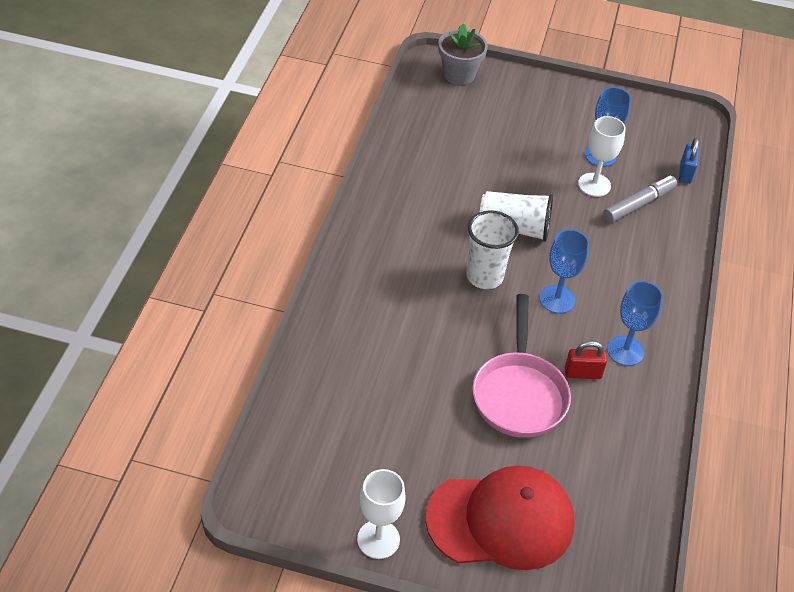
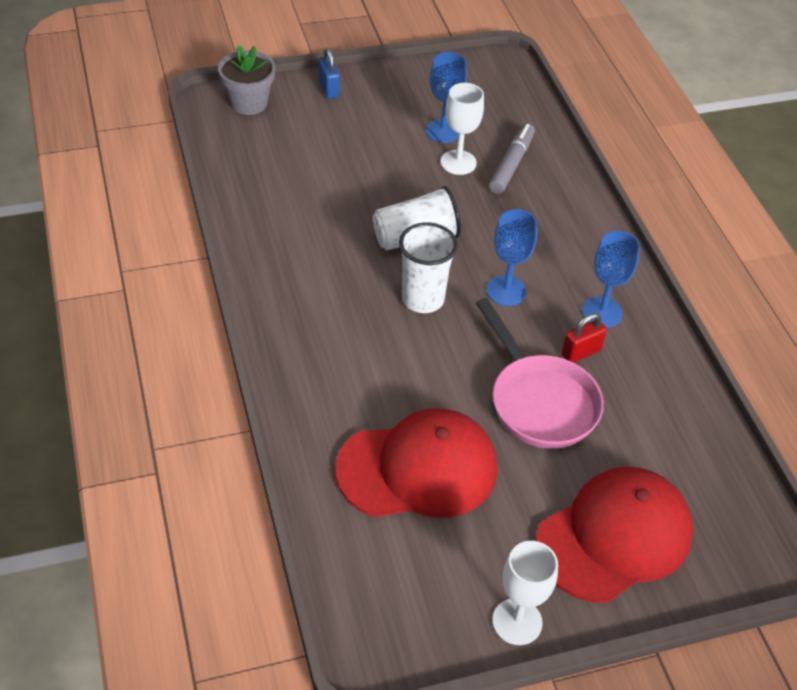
camera: 30 degrees left, 0 degrees up
(387, 396) = (418, 469): none -> red cap
(685, 173) = (530, 117): blue padlock -> blue padlock (329, 88)

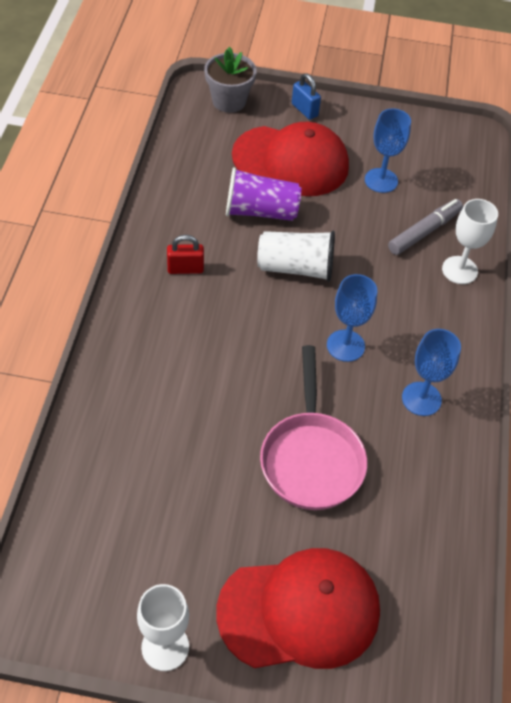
camera: 25 degrees right, 5 degrees up
(329, 88) = (304, 110): blue padlock -> blue padlock turned 45 degrees counterclockwise
(348, 197) = (260, 211): none -> purple cup
(418, 469) = (167, 474): red cap -> red cap (291, 161)
(422, 299) = (267, 325): white cup -> none
(458, 162) = (377, 213): white goblet -> white goblet (459, 270)
(581, 352) = (378, 428): red padlock -> red padlock (185, 269)

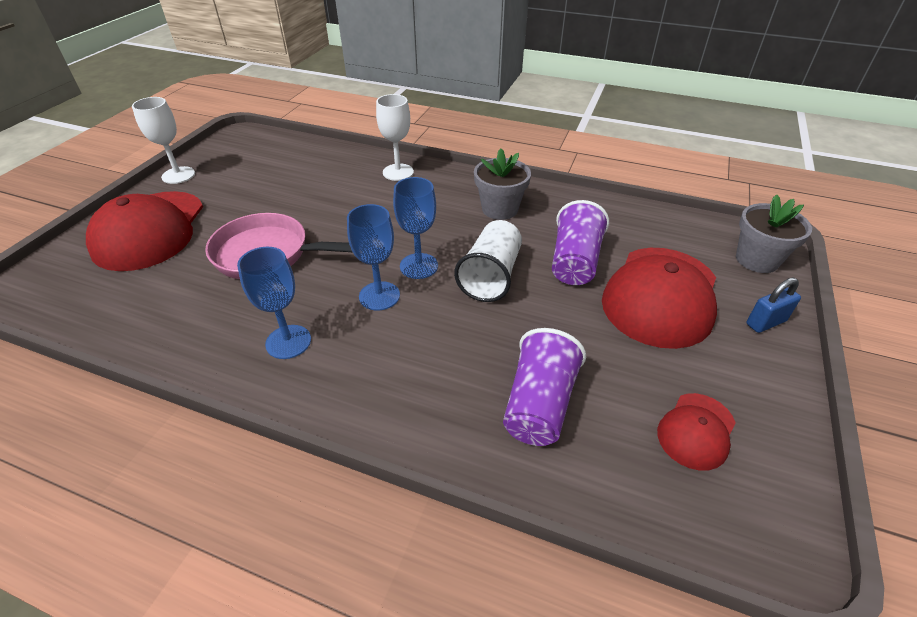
camera: 105 degrees right, 10 degrees down
(185, 269) = (500, 209): red padlock -> grey flower pot
(381, 180) = (638, 377): blue goblet -> blue goblet (419, 266)
(415, 158) = (696, 431): none -> red cap
(424, 232) = (539, 404): grey marker -> purple cup
(459, 270) = (464, 429): white goblet -> white goblet (398, 172)

